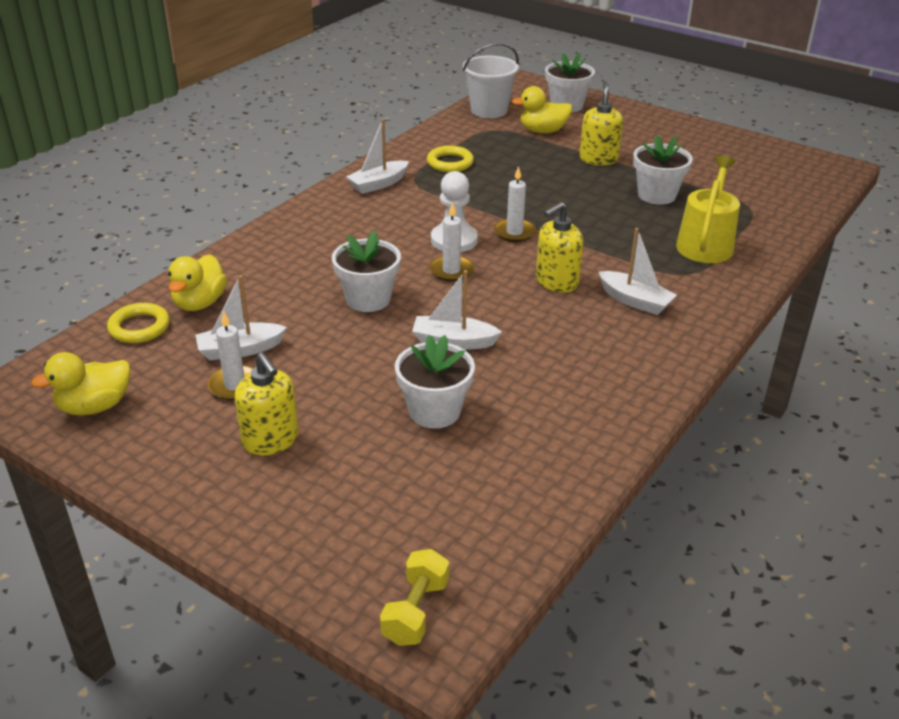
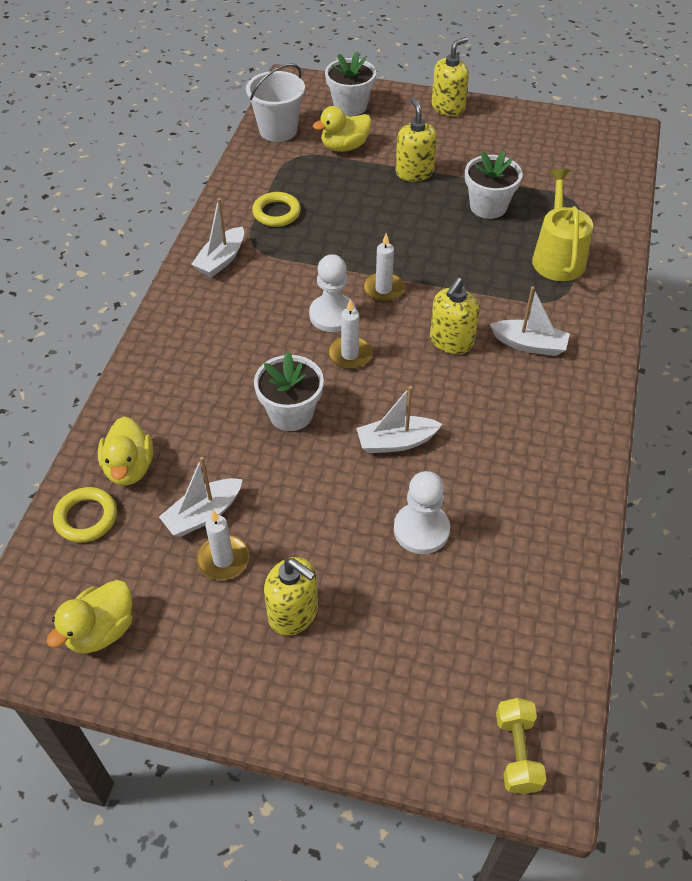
camera: 20 degrees left, 15 degrees up
(434, 411) = (421, 530): white flower pot -> white pawn
(661, 121) = (448, 107): none -> yellow soap dispenser

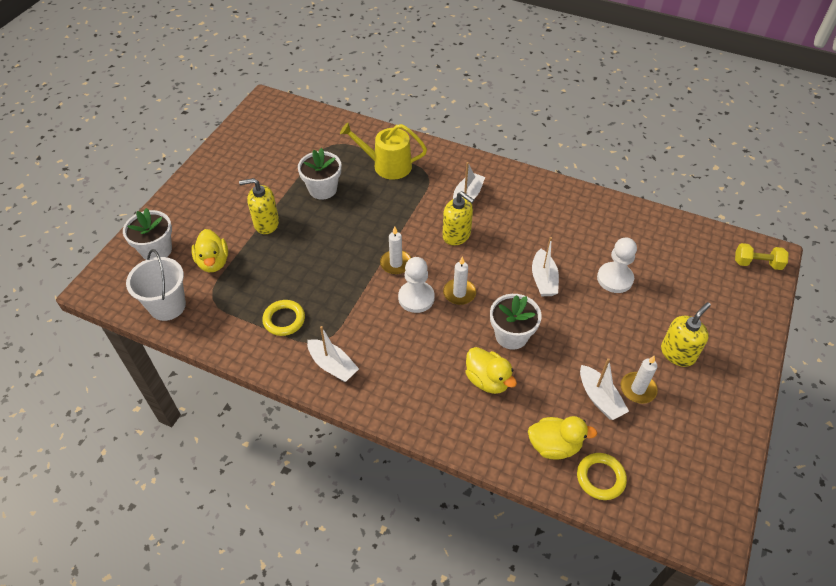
camera: 80 degrees left, 0 degrees up
(101, 630) = (697, 469): yellow duck -> yellow duck (487, 380)
(448, 107) = (191, 188): yellow soap dispenser -> none

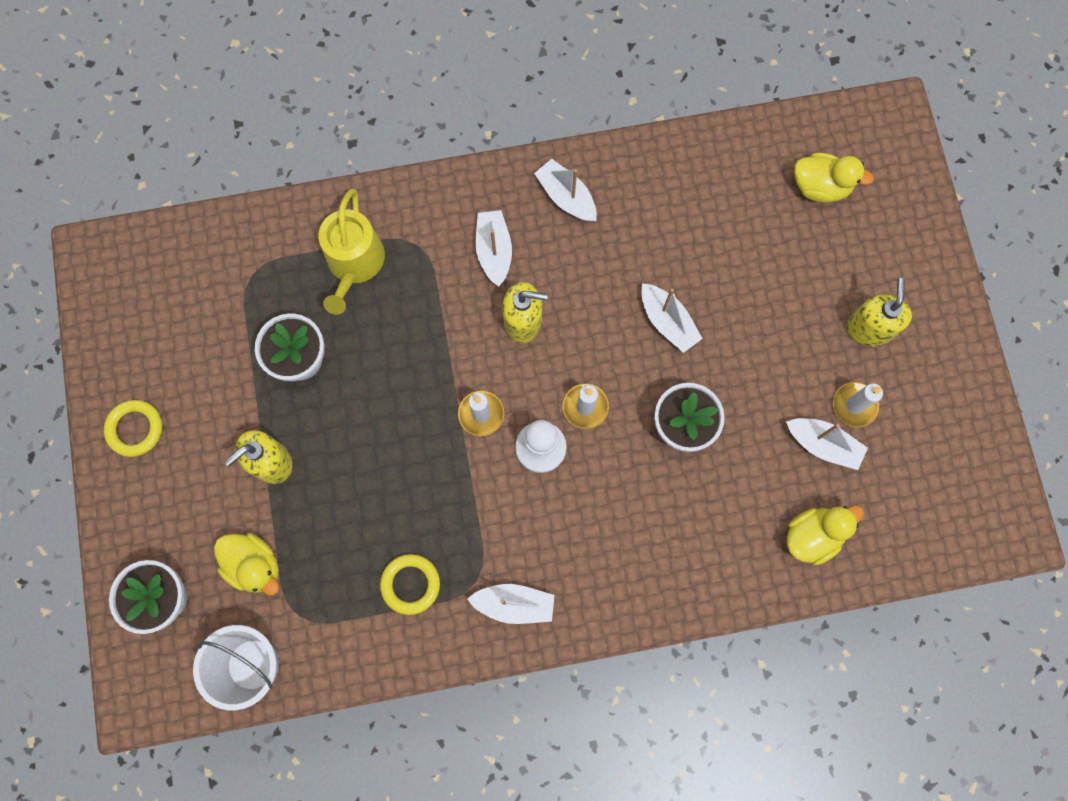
camera: 35 degrees left, 25 degrees up
(387, 165) = (354, 264): yellow watering can -> yellow watering can turned 60 degrees counterclockwise
(487, 380) = (694, 503): yellow duck -> yellow duck (820, 186)
(528, 194) = (566, 197): none -> white boat
(600, 478) = (878, 541): yellow ring -> yellow ring (135, 429)
(615, 279) = (745, 266): white pawn -> none
(757, 263) = (886, 138): yellow dumbbell -> none

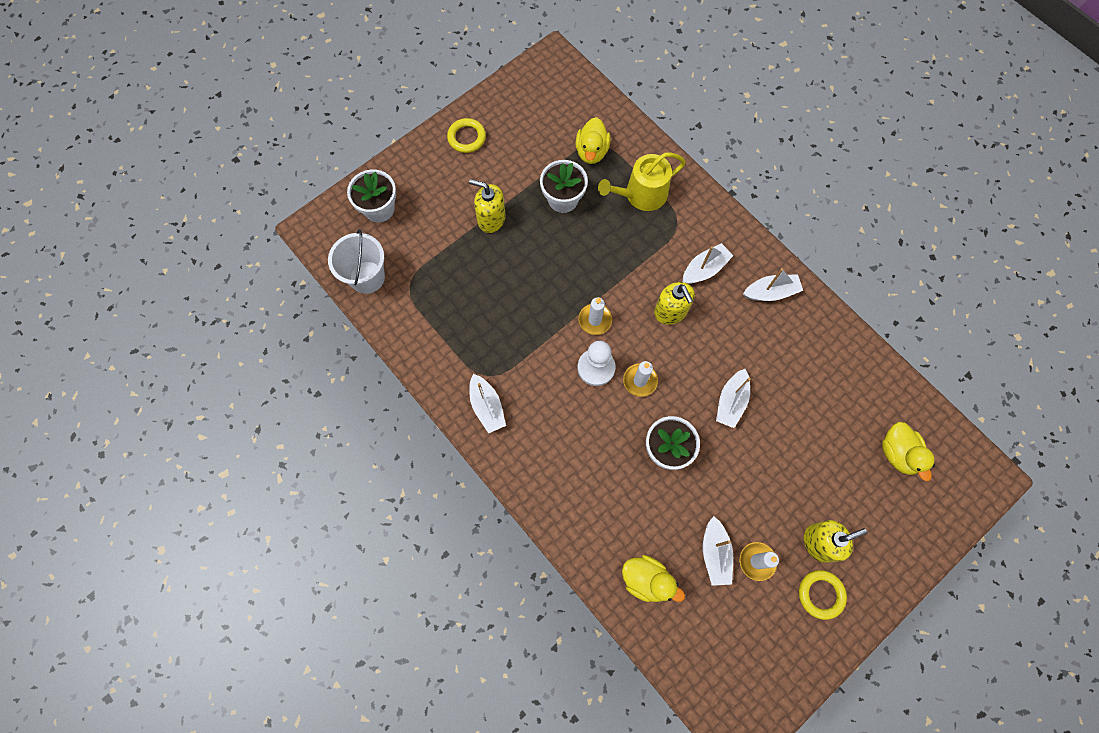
camera: 60 degrees right, 5 degrees down
(254, 565) = (425, 245): yellow duck -> yellow duck (591, 151)
(410, 584) = (464, 338): yellow ring -> yellow ring (821, 594)
(566, 197) = (770, 292): white boat -> white boat turned 60 degrees clockwise

